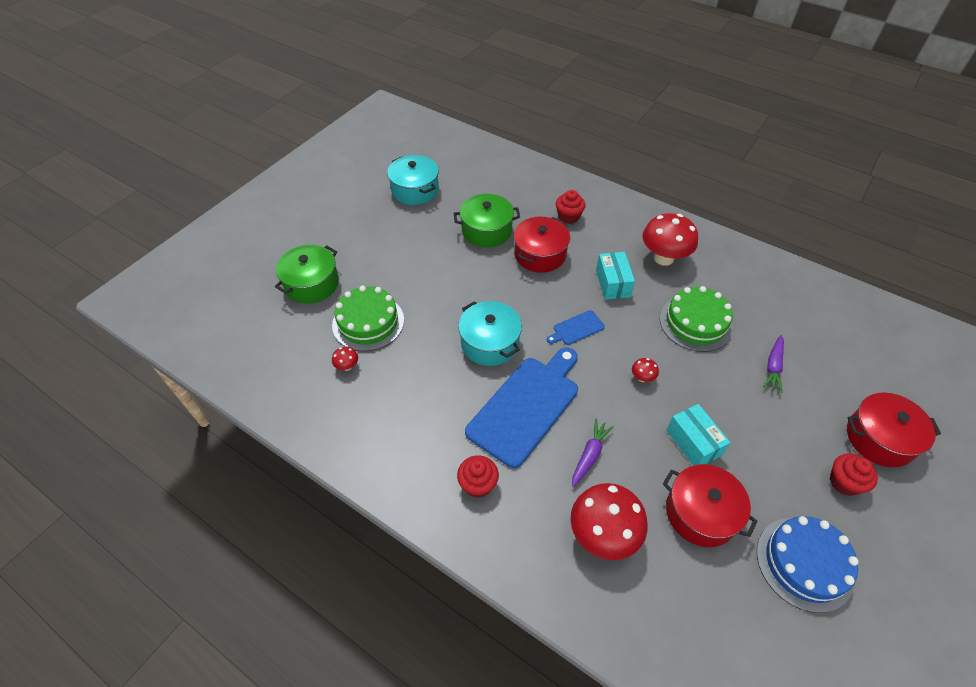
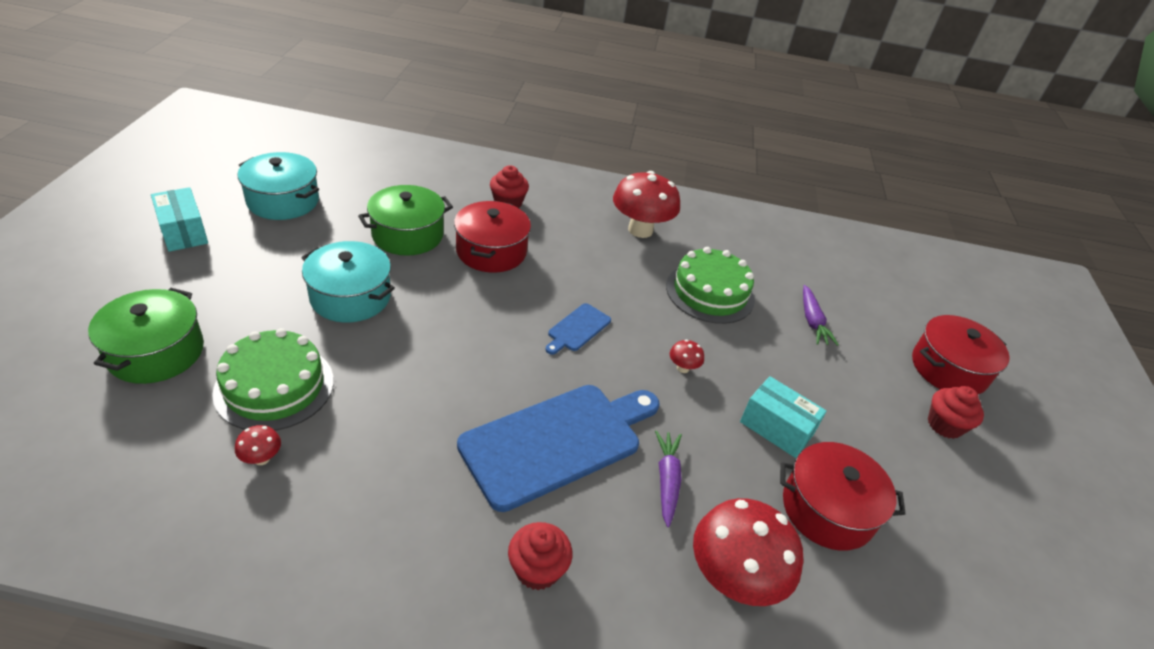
camera: 30 degrees left, 10 degrees down
(490, 343) = (472, 372): turquoise pot -> turquoise pot (350, 297)
(526, 406) = (557, 441): blue cutting board -> blue cutting board turned 45 degrees clockwise
(612, 283) = (596, 268): turquoise box -> turquoise box (183, 232)
(804, 563) = (960, 529): blue cake -> none

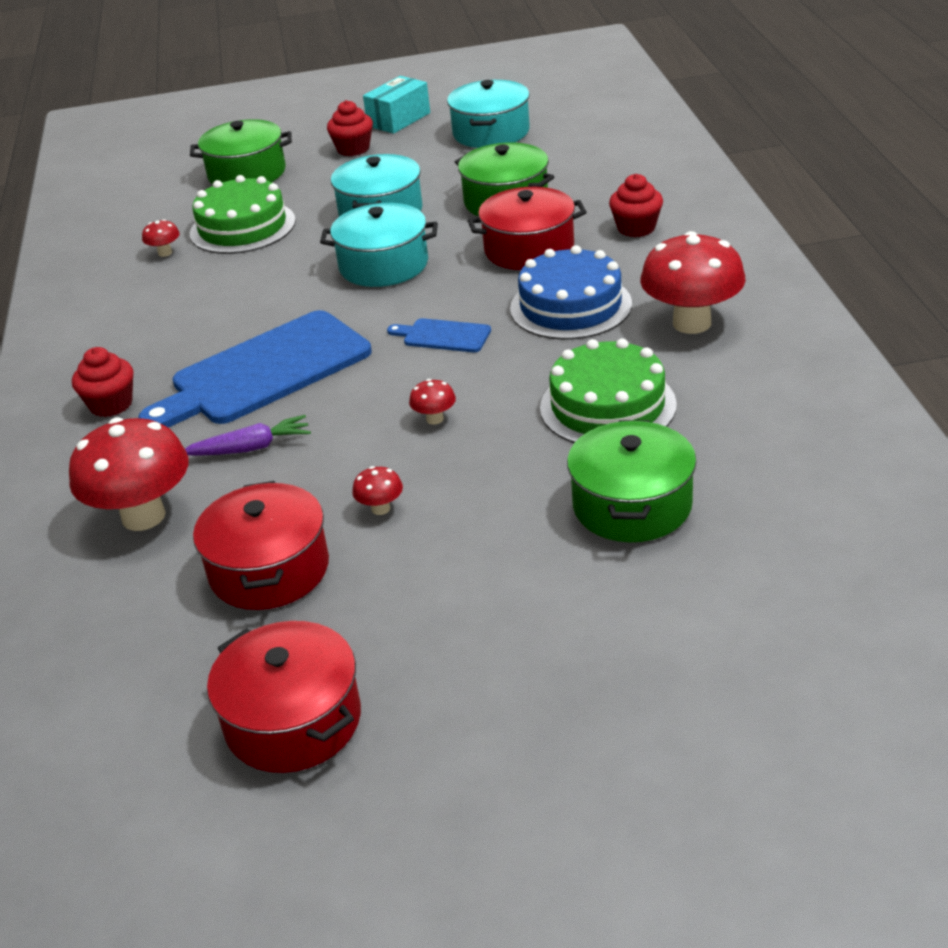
camera: 80 degrees right, 5 degrees down
(444, 323) = (383, 265): none -> turquoise pot
(557, 441) = (264, 372): blue cutting board -> blue cutting board turned 105 degrees clockwise
(584, 263) = (570, 306): none -> blue cake
(776, 428) = (380, 509): turquoise box -> red mushroom
(812, 321) = (632, 505): purple carrot -> green pot
(944, 425) = (497, 667): red cupcake -> red cupcake (353, 149)
(948, 369) = (643, 666): red pot -> red pot (293, 720)

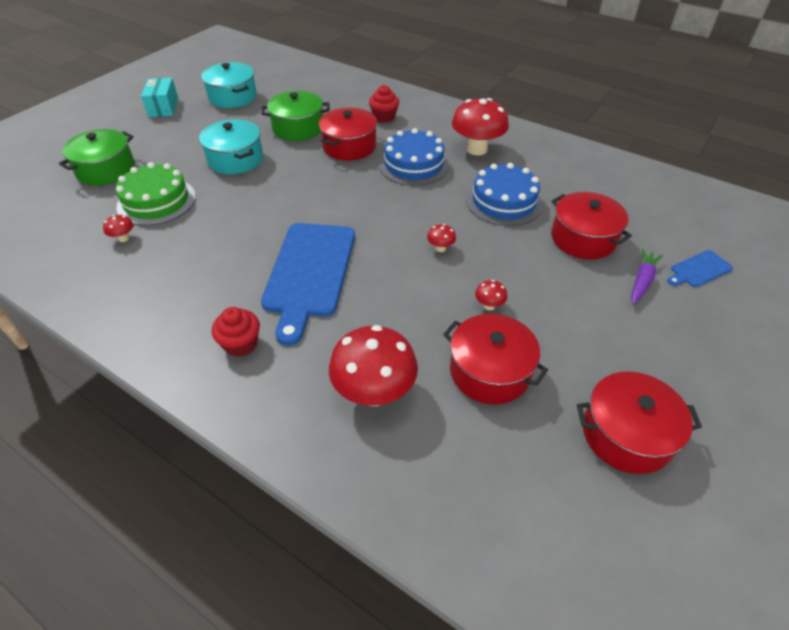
camera: 50 degrees left, 10 degrees up
(250, 448) = (372, 317): purple carrot -> purple carrot (642, 281)
(353, 149) = (159, 132): red cupcake -> none
(383, 265) = (284, 186): turquoise pot -> none
(443, 336) = (376, 206): blue cutting board -> blue cutting board (699, 270)
(607, 406) = (504, 202): green cake -> blue cake
(632, 505) = (583, 239): green pot -> red pot

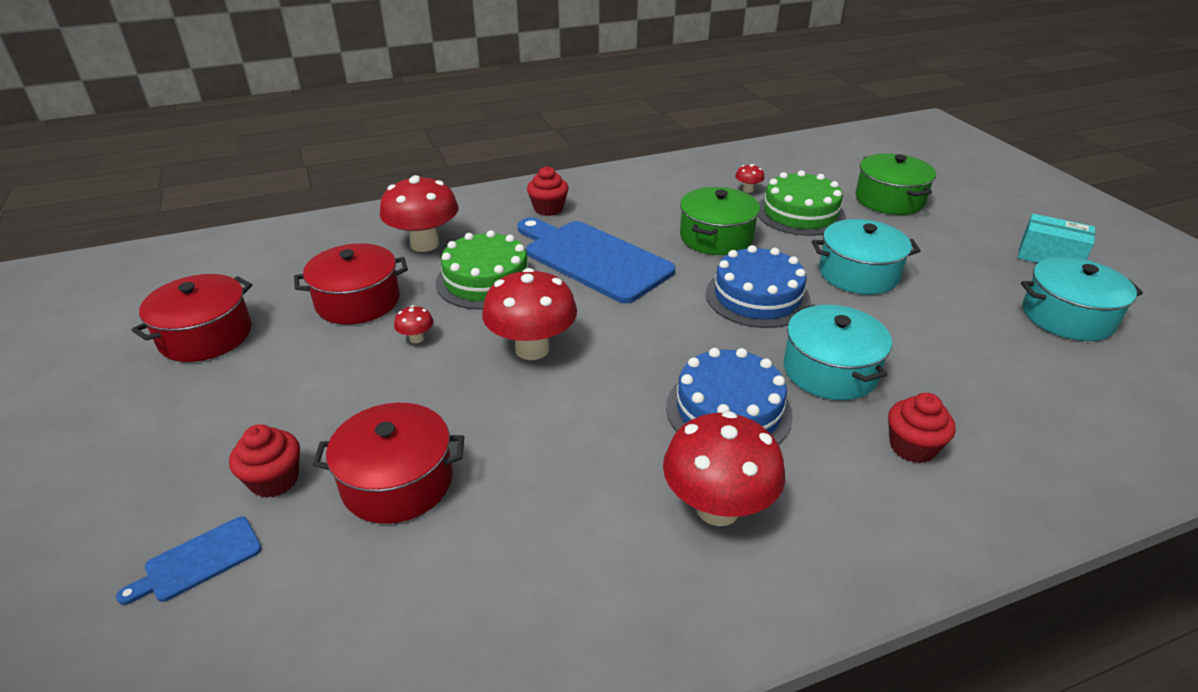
camera: 125 degrees right, 10 degrees down
(298, 128) = (921, 344): green pot -> green pot (716, 237)
(349, 146) = (830, 370): red pot -> turquoise pot
(390, 314) = (486, 280): none -> green cake
(440, 248) = (532, 349): red mushroom -> red mushroom, size x2.35
(504, 202) = (553, 452): blue cake -> blue cake (757, 297)
(642, 281) = (274, 480): purple carrot -> red cupcake
(699, 270) = (198, 561): blue cutting board -> blue cutting board turned 135 degrees counterclockwise

